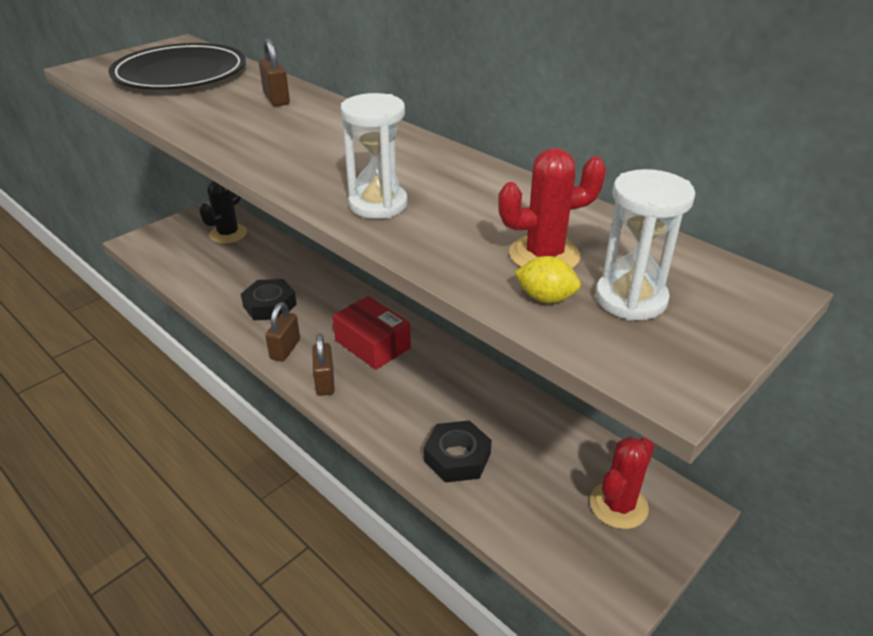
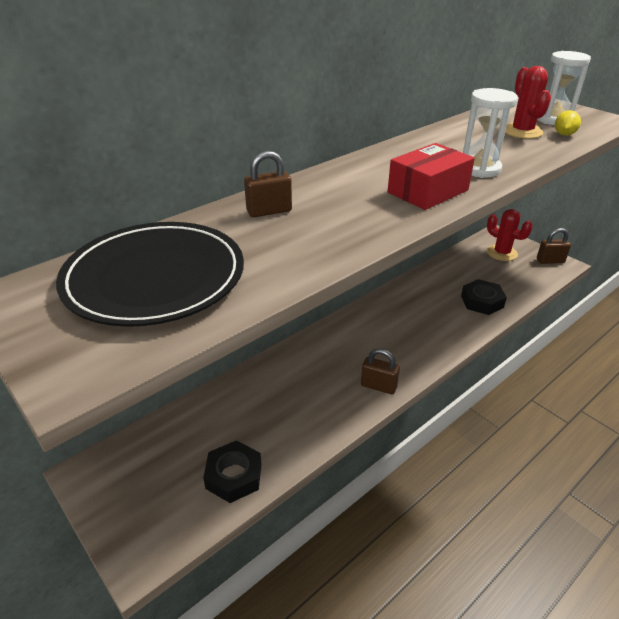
camera: 85 degrees left, 0 degrees up
(228, 234) = (157, 451): black cactus -> none
(270, 305) = (311, 401): black nut -> black nut (234, 476)
(325, 382) = (419, 361): brown padlock -> brown padlock (550, 261)
(372, 344) = (371, 335): red box -> red box (428, 191)

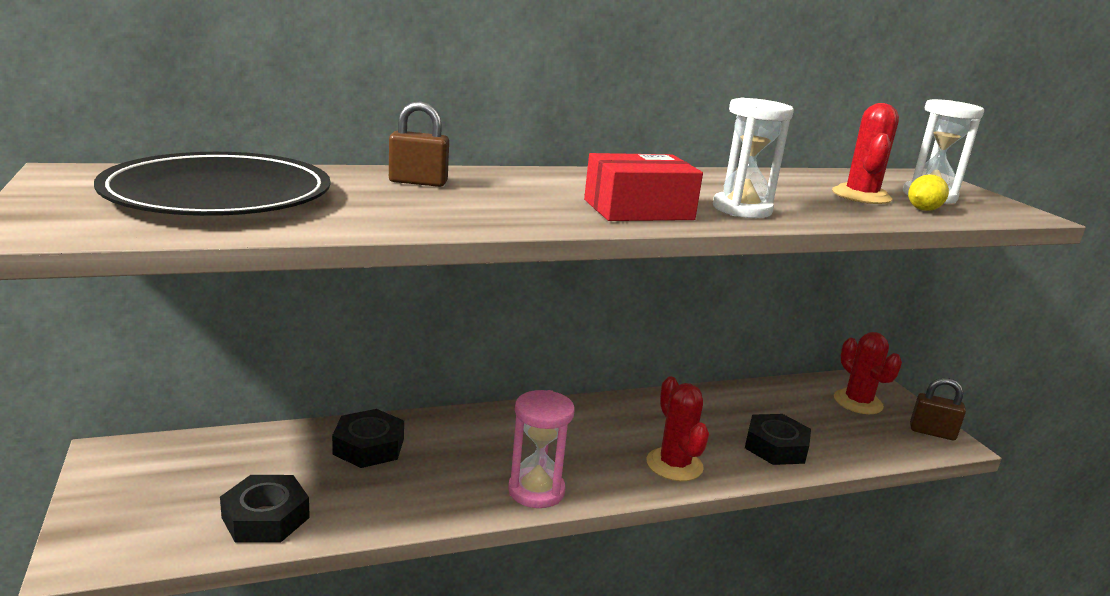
camera: 20 degrees right, 15 degrees down
(254, 394) = (369, 446): none -> black nut
(378, 386) = (536, 491): brown padlock -> pink hourglass
(439, 336) = (674, 465): none -> red cactus

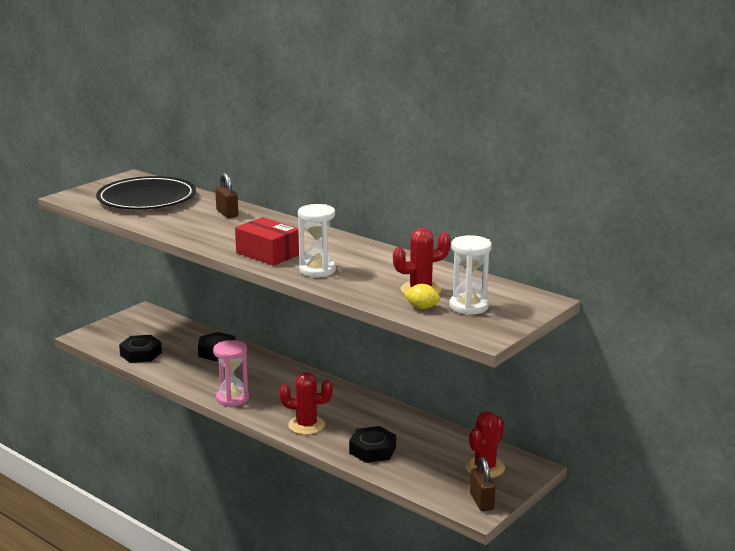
camera: 60 degrees right, 0 degrees up
(674, 465) = (306, 425): red cactus -> red cactus turned 60 degrees clockwise

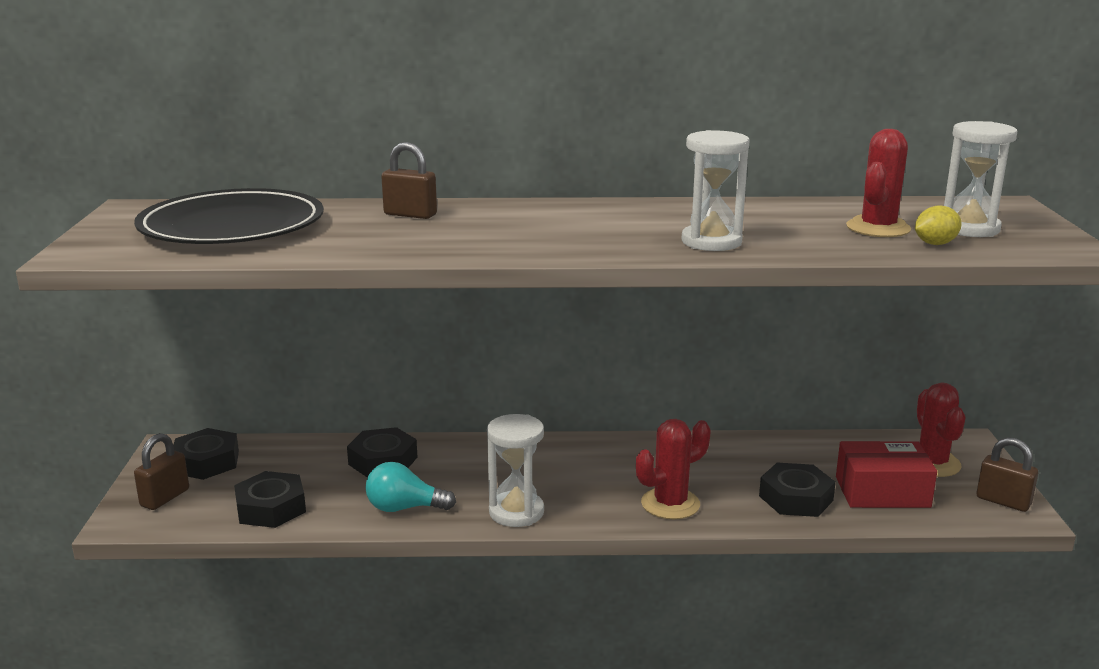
camera: 40 degrees left, 0 degrees up
(110, 333) = (165, 498): none -> brown padlock
(147, 323) = (206, 462): none -> black nut
(190, 376) = (404, 508): none -> turquoise light bulb
(232, 398) = (516, 512): pink hourglass -> white hourglass
(268, 253) = (597, 241): red box -> red box (882, 492)

